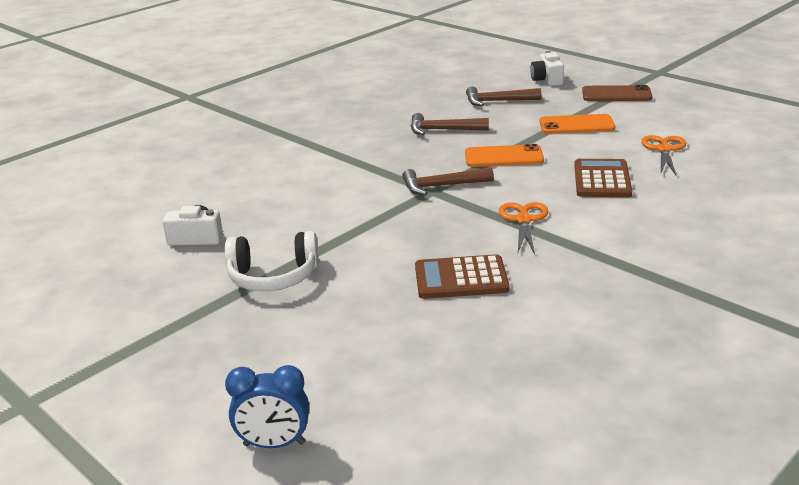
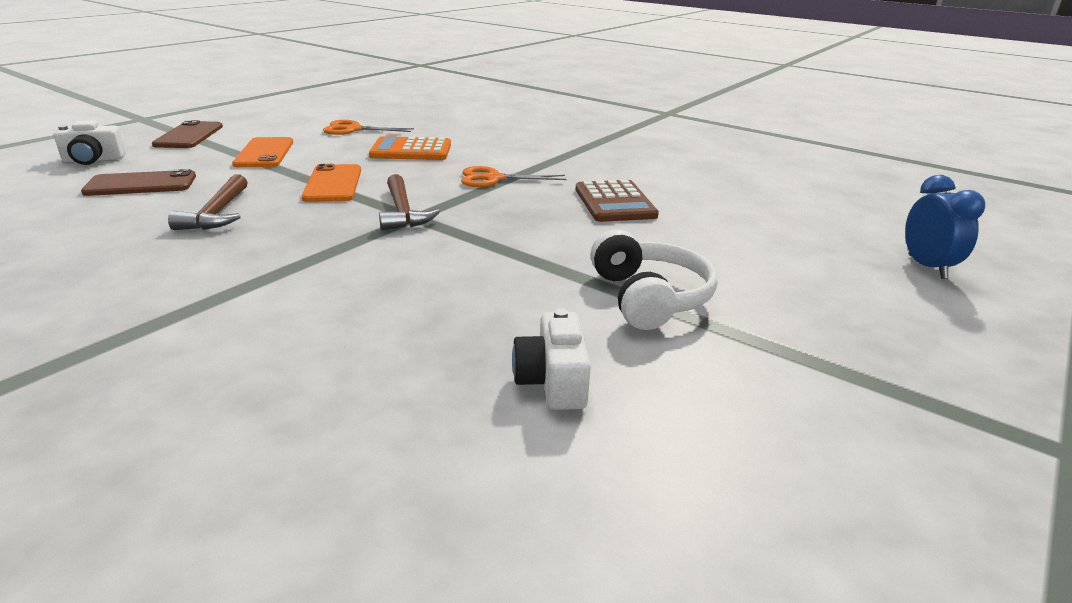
camera: 100 degrees left, 0 degrees up
(497, 101) = (141, 184): brown hammer -> brown phone
(602, 179) = (411, 150): brown calculator -> orange calculator

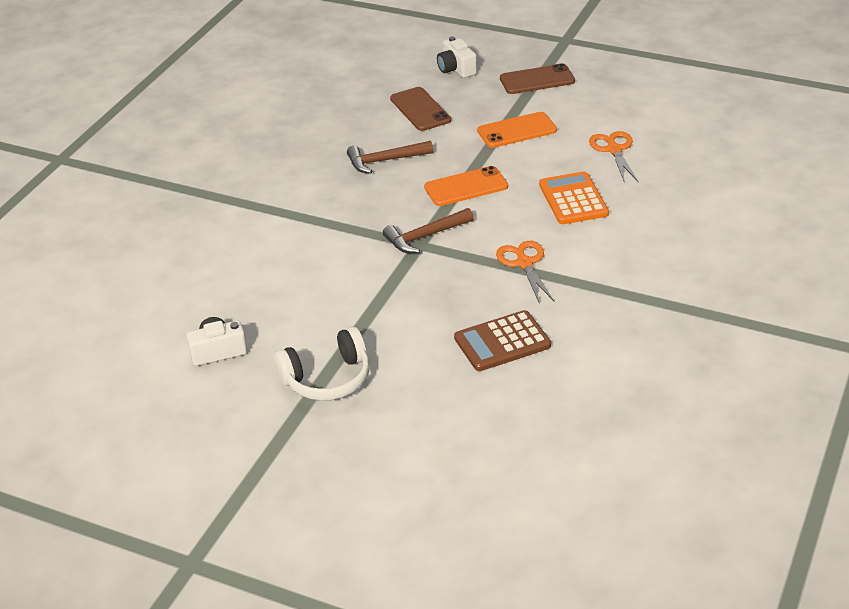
camera: 80 degrees right, 10 degrees up
(927, 267) = (439, 540): blue clock -> none

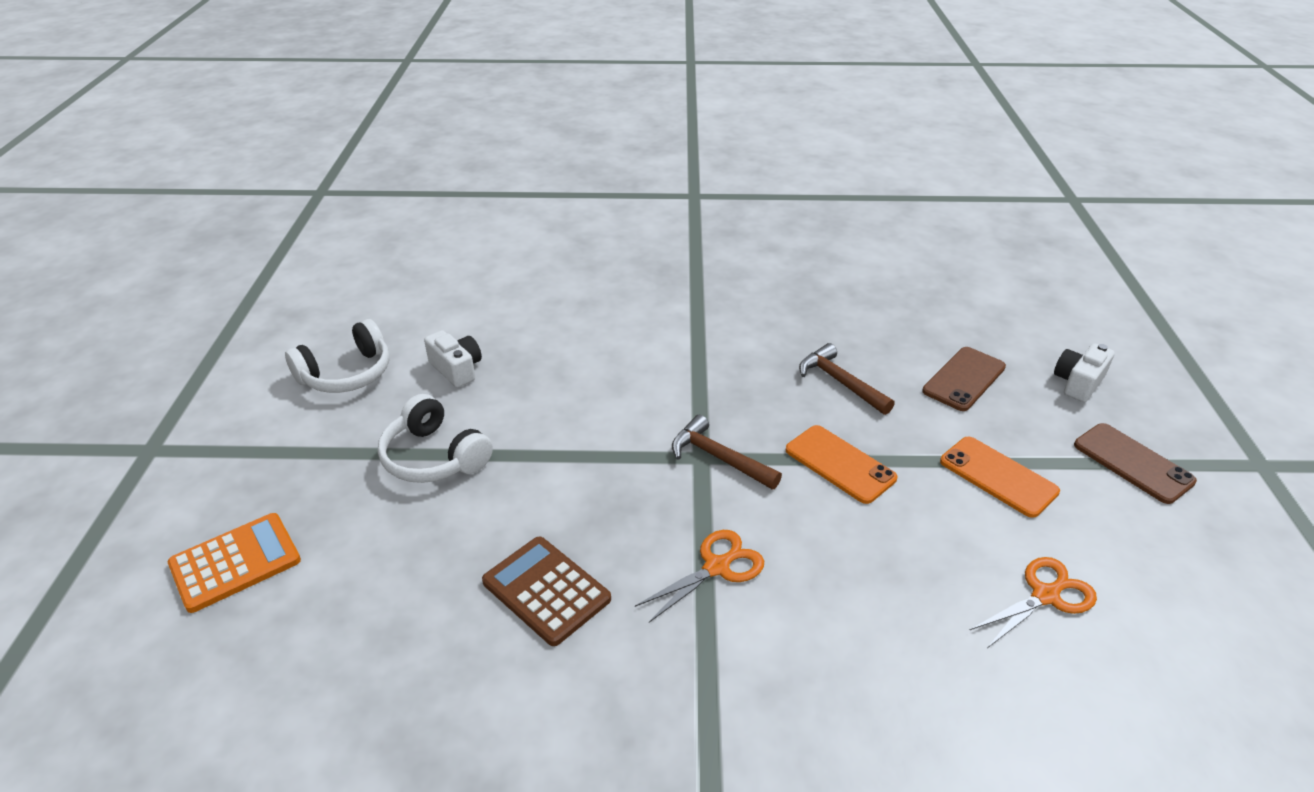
camera: 65 degrees right, 0 degrees up
(171, 421) = (347, 374): none -> white headphones
(573, 199) = (890, 580): orange calculator -> orange calculator (235, 562)

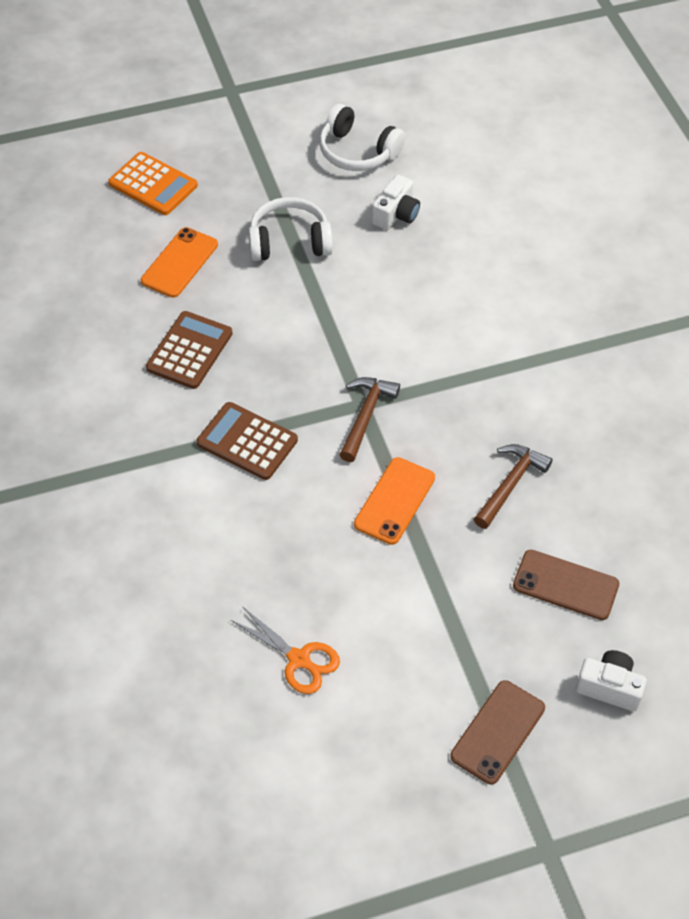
camera: 70 degrees right, 15 degrees up
(434, 457) = (289, 242): white headphones -> white headphones turned 60 degrees clockwise
(716, 567) = (247, 441): orange scissors -> brown calculator
(998, 476) = (429, 621): orange phone -> orange phone (179, 263)

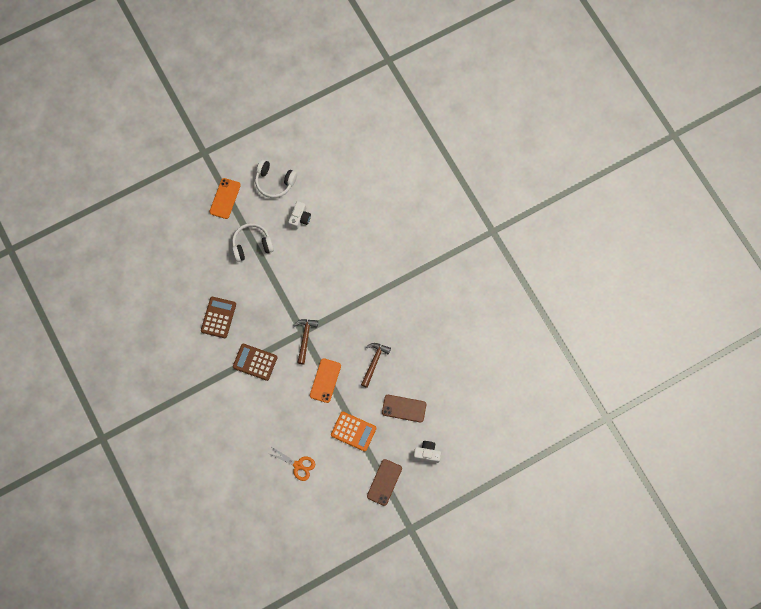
camera: 10 degrees left, 20 degrees up
(153, 184) = (179, 222): orange calculator -> orange calculator (353, 431)
(179, 263) = (202, 267): orange phone -> orange phone (225, 198)

